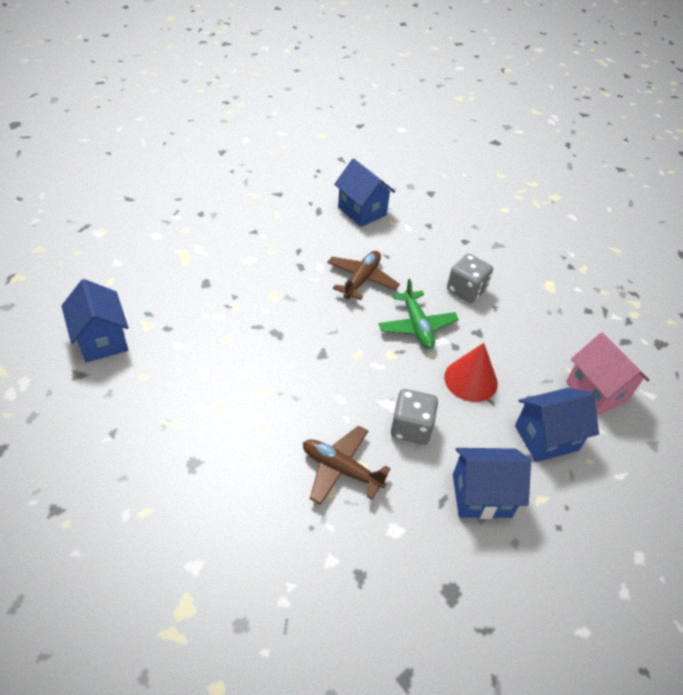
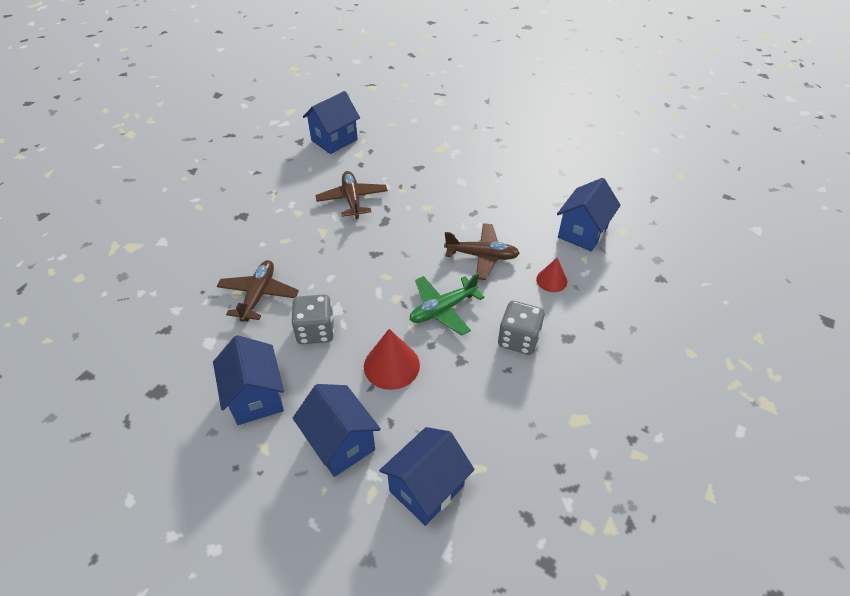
camera: 75 degrees right, 0 degrees up
(226, 351) = (352, 199): none -> brown plane
(409, 249) = (551, 280): none -> red cone
(596, 391) = (426, 488): pink house -> blue house

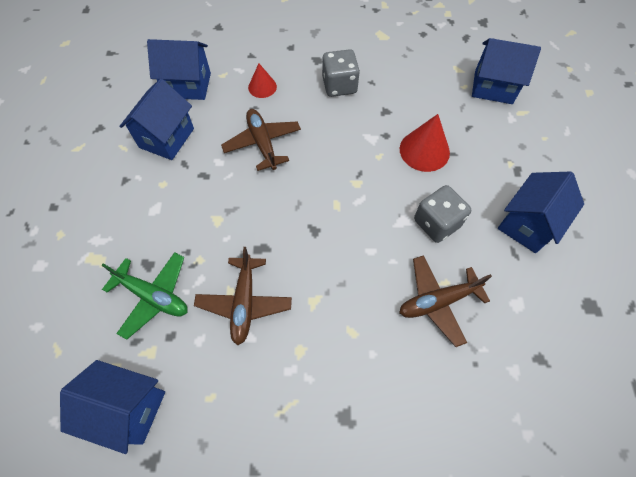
camera: 120 degrees left, 15 degrees up
(340, 443) = (508, 147): blue house -> blue house (166, 138)
(352, 199) = (244, 303): brown plane -> brown plane turned 45 degrees counterclockwise
(443, 309) = (345, 144): green plane -> green plane (153, 296)

